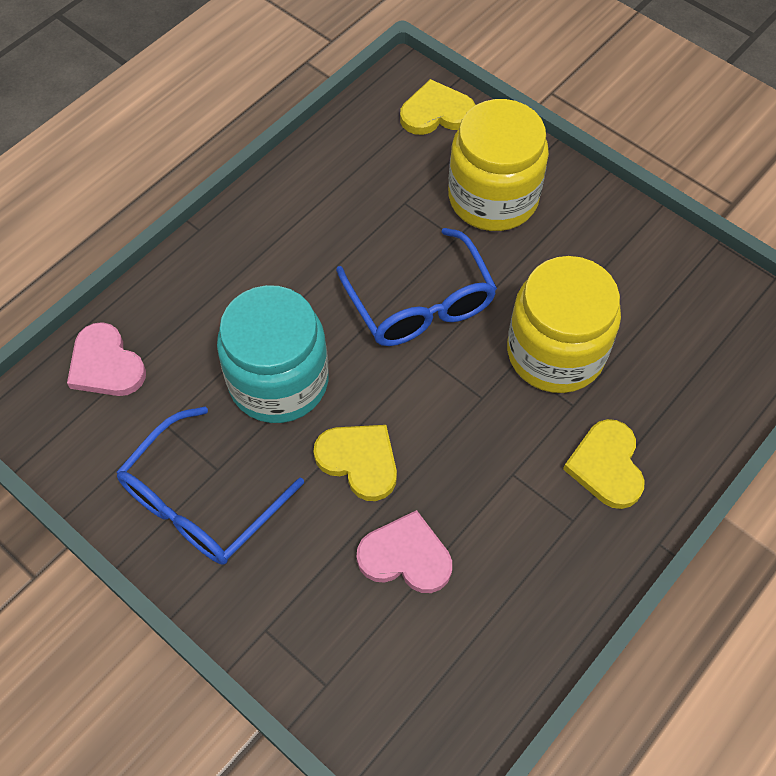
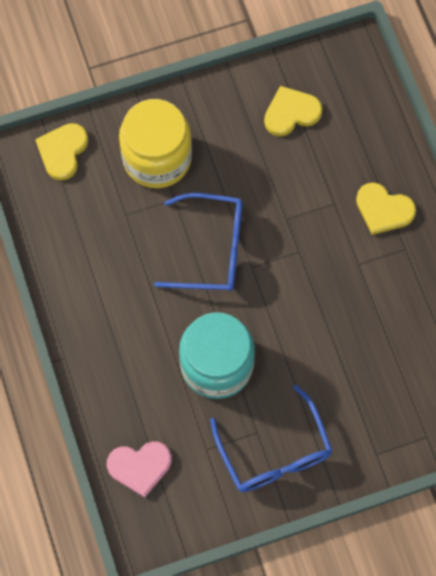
camera: 60 degrees left, 10 degrees up
(359, 461) = (300, 346): yellow heart -> yellow heart (291, 113)
(405, 556) = (376, 353): pink heart -> none
(555, 352) = (294, 191): yellow jar -> none

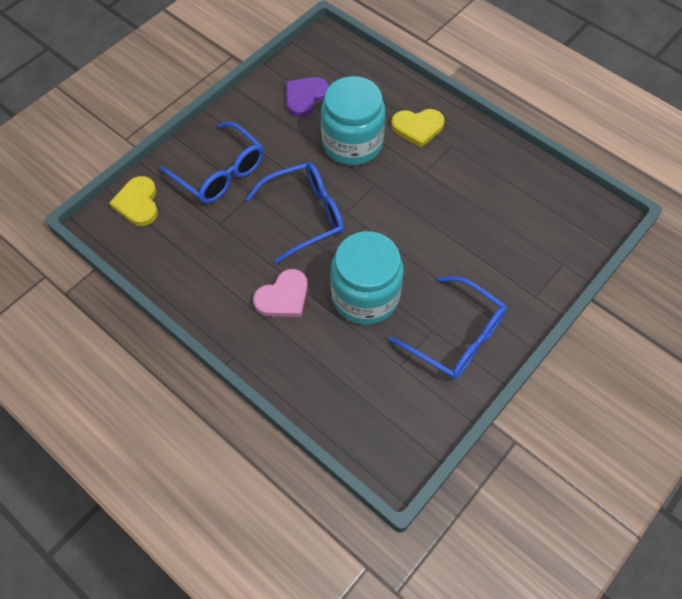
camera: 30 degrees left, 10 degrees down
(140, 467) = (353, 409): pink heart -> pink heart (283, 297)
(157, 158) = (220, 173): yellow jar -> blue glasses
(291, 113) = (305, 97): yellow heart -> purple heart
(305, 193) = (352, 143): none -> turquoise jar

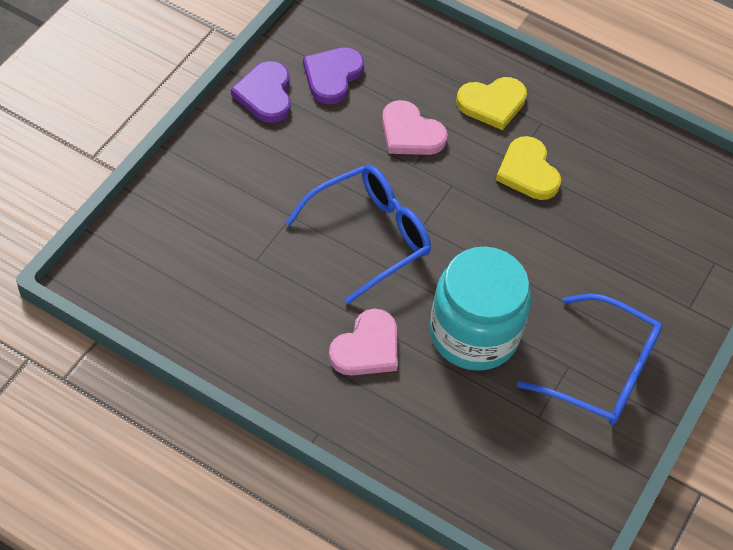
camera: 15 degrees left, 5 degrees down
(138, 203) = (137, 245): yellow heart -> yellow heart (528, 171)
(220, 173) = (240, 191): blue glasses -> none
(254, 105) = (265, 94): none -> purple heart
(352, 143) = (410, 133): turquoise jar -> pink heart

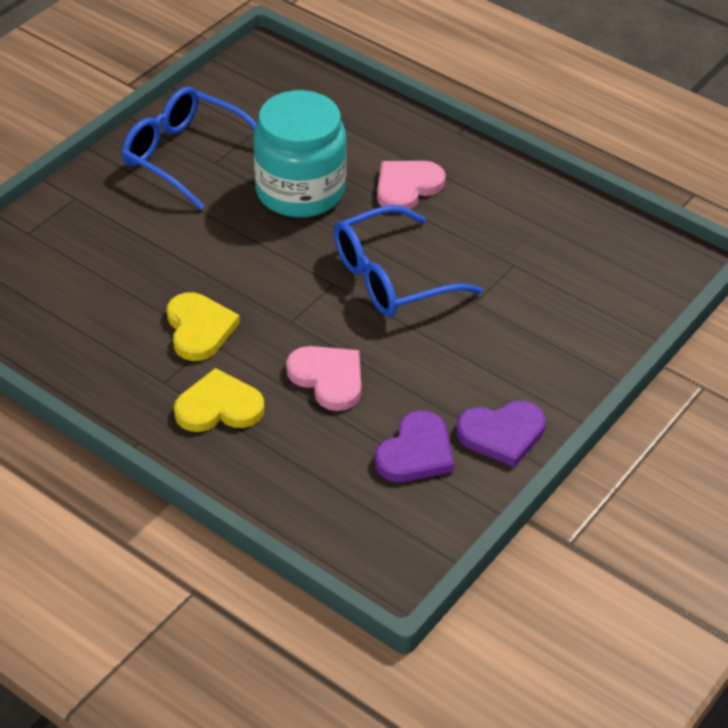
camera: 170 degrees left, 10 degrees down
(265, 94) = (502, 434): purple heart -> purple heart turned 75 degrees clockwise

